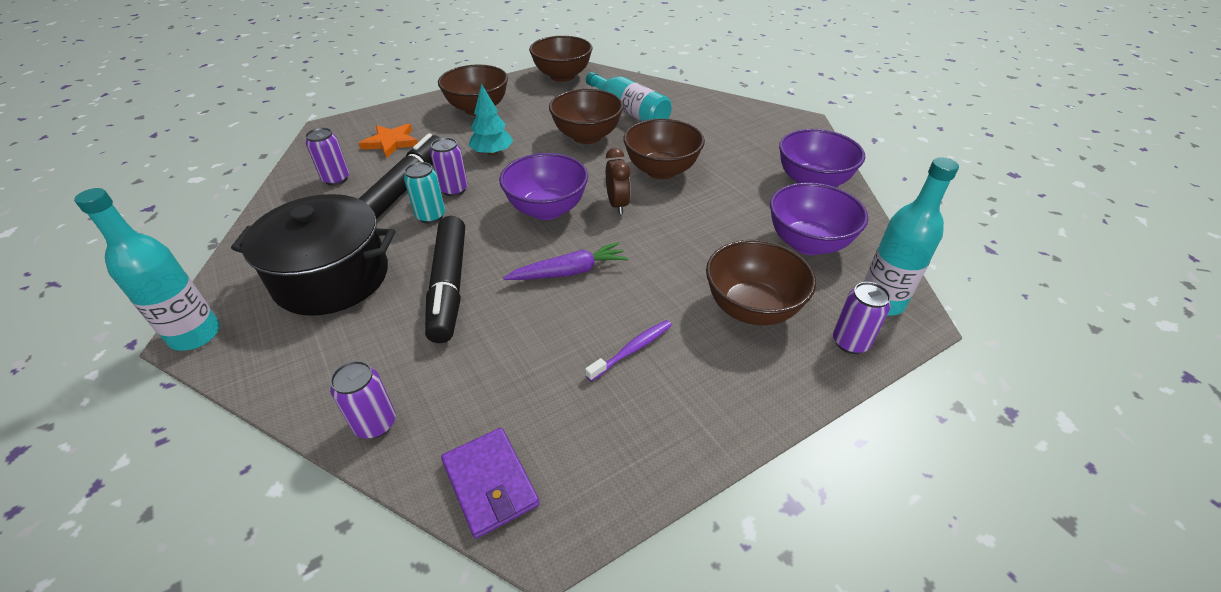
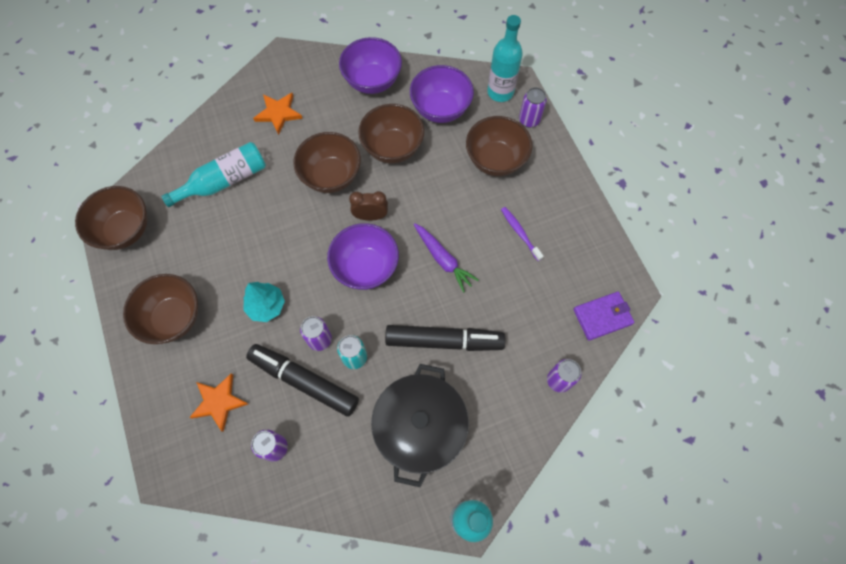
camera: 80 degrees left, 25 degrees up
(569, 272) = (443, 259): purple carrot -> purple carrot turned 150 degrees clockwise
(587, 136) = (260, 223): brown bowl -> brown bowl (392, 148)
(725, 128) = (278, 113): none -> orange star

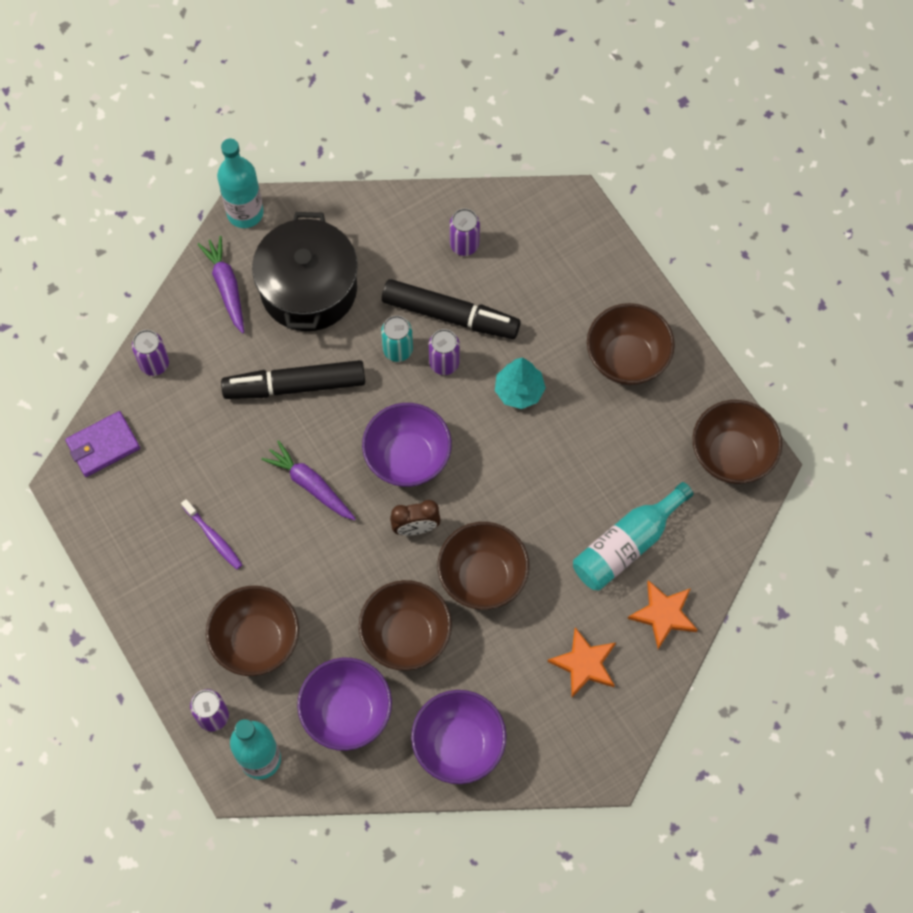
camera: 170 degrees right, 0 degrees up
(219, 402) = (540, 279): orange star -> orange star (663, 614)
(492, 443) = (226, 287): none -> purple carrot

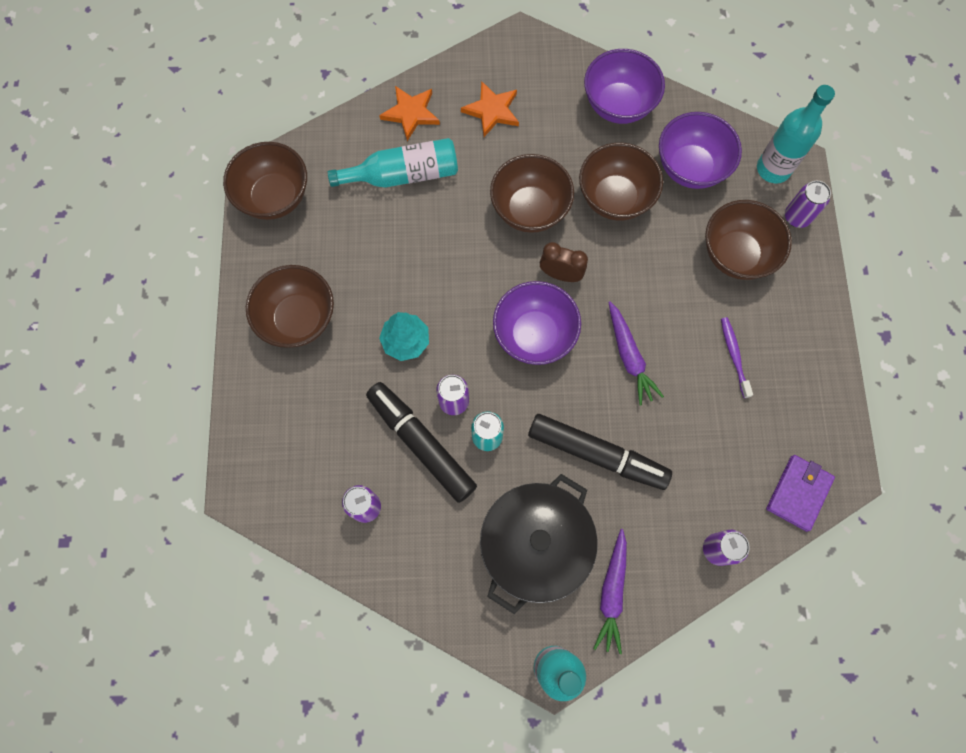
camera: 150 degrees left, 5 degrees up
(103, 445) = (798, 493): purple wallet -> purple wallet turned 60 degrees counterclockwise

